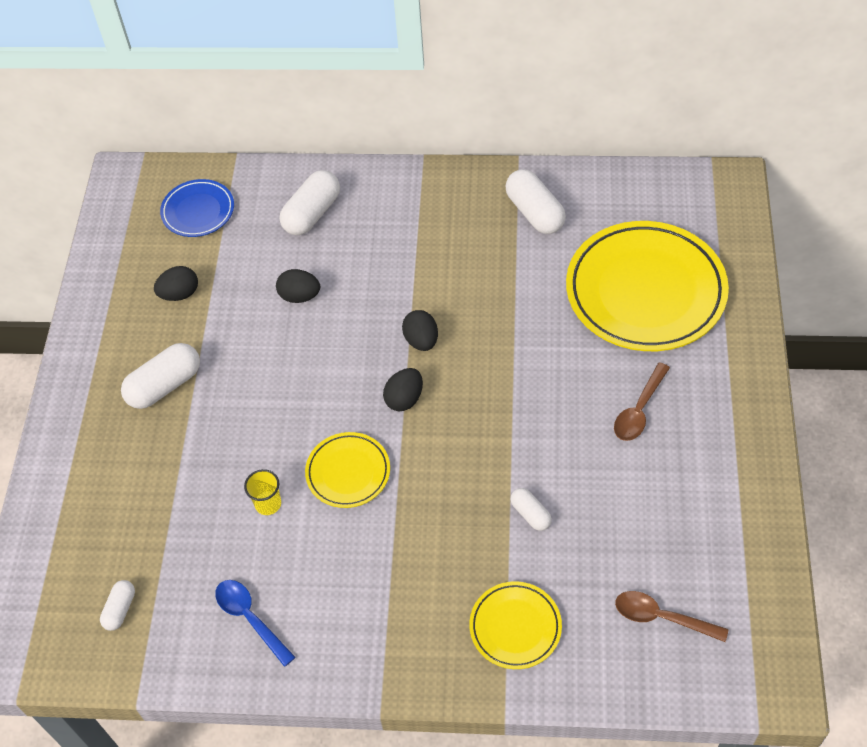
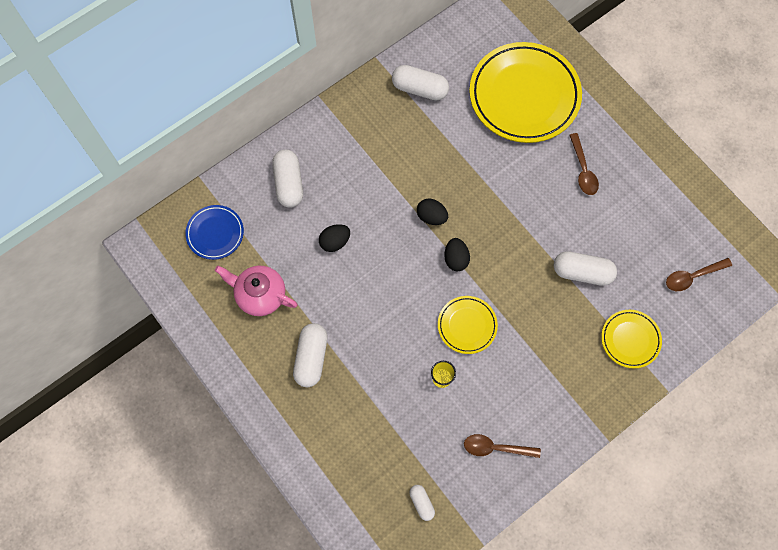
camera: 45 degrees left, 15 degrees up
(180, 294) = (260, 295): black egg -> pink teapot
(250, 618) = (496, 448): blue spoon -> brown spoon
(530, 514) = (582, 272): white capsule -> white capsule, size x1.82

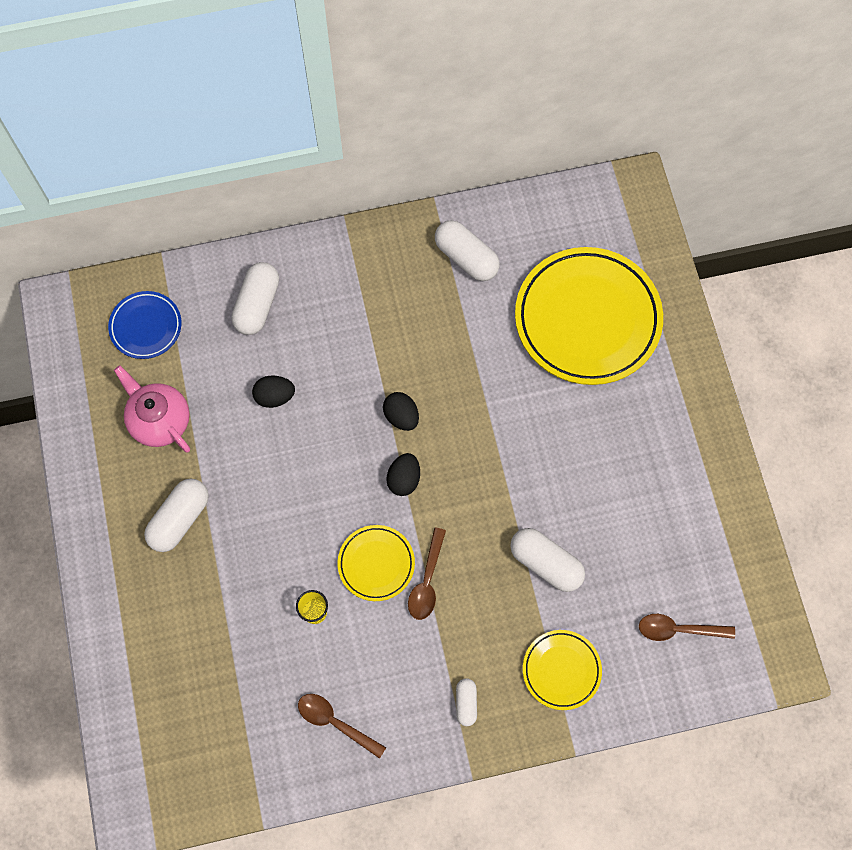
camera: 25 degrees right, 0 degrees up
(421, 503) = (218, 745): white capsule -> white capsule (466, 703)
(583, 170) = (612, 440): brown spoon -> brown spoon (427, 581)

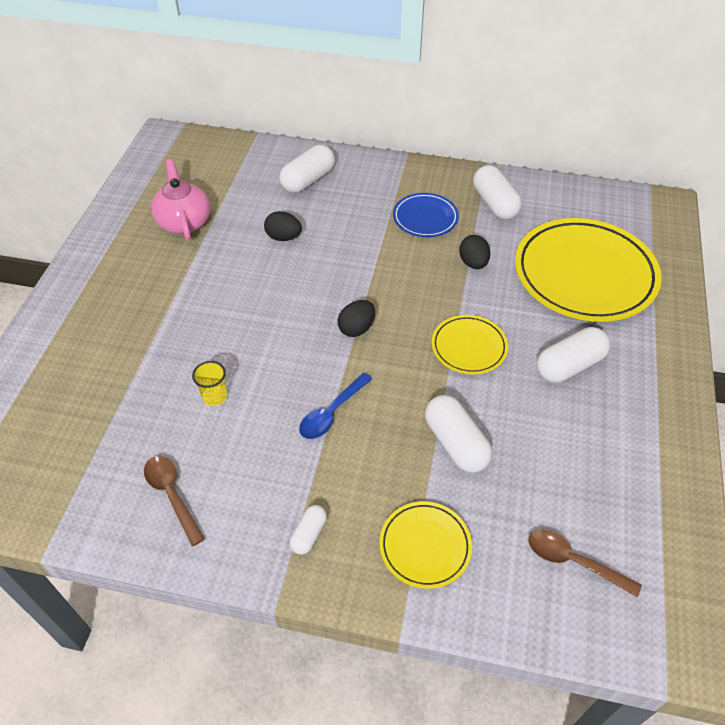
camera: 25 degrees right, 20 degrees down
(146, 327) = (216, 166): blue plate -> blue plate (425, 218)
(179, 519) = (151, 288): white capsule -> white capsule (569, 365)
(376, 564) = (293, 381): yellow plate -> yellow plate (469, 347)
(401, 416) = (380, 285): black egg -> black egg (473, 263)
(427, 581) = (332, 412): brown spoon -> blue spoon

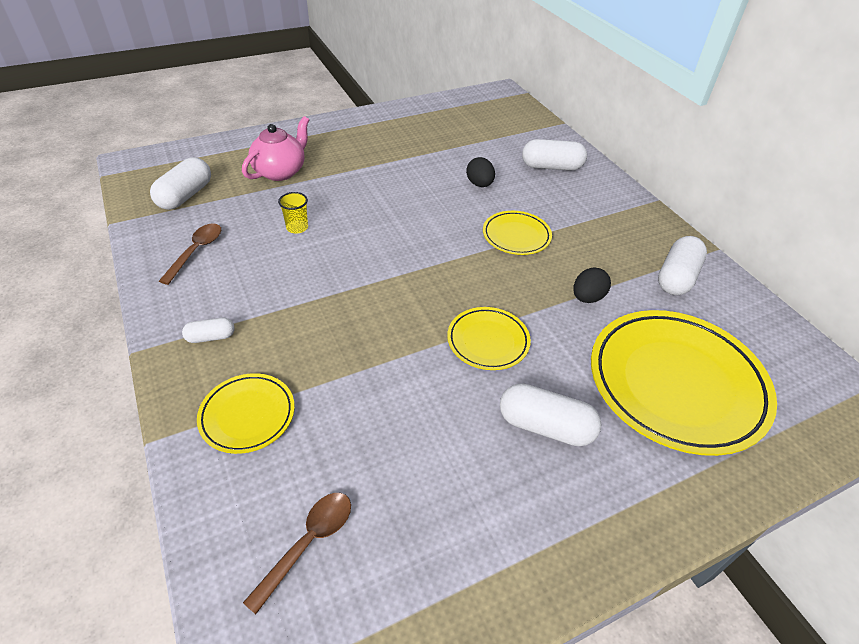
camera: 50 degrees right, 5 degrees down
(184, 222) = (437, 137): pink teapot -> pink teapot (280, 171)
(332, 412) = (337, 292): blue spoon -> none
(356, 328) = (433, 264): black egg -> none
(371, 257) = (516, 236): none -> yellow plate
(425, 218) = (599, 244): blue plate -> none
(455, 443) = (372, 383): white capsule -> white capsule (185, 196)
(574, 561) = (308, 543): brown spoon -> brown spoon turned 45 degrees clockwise

